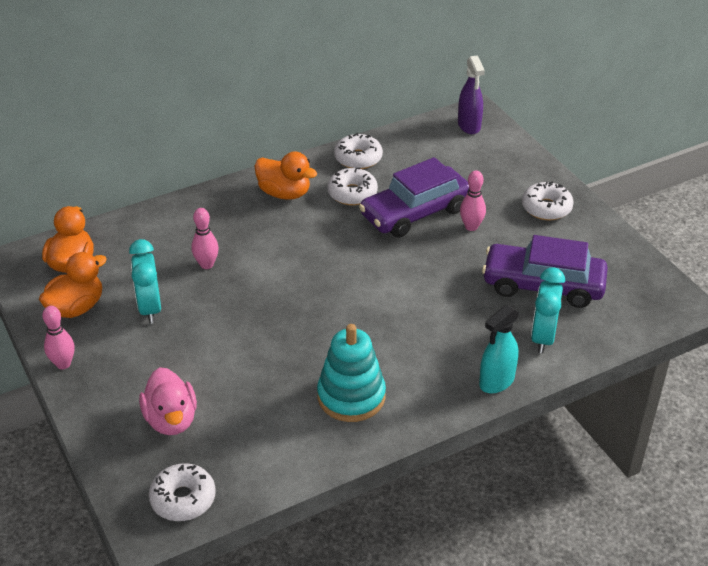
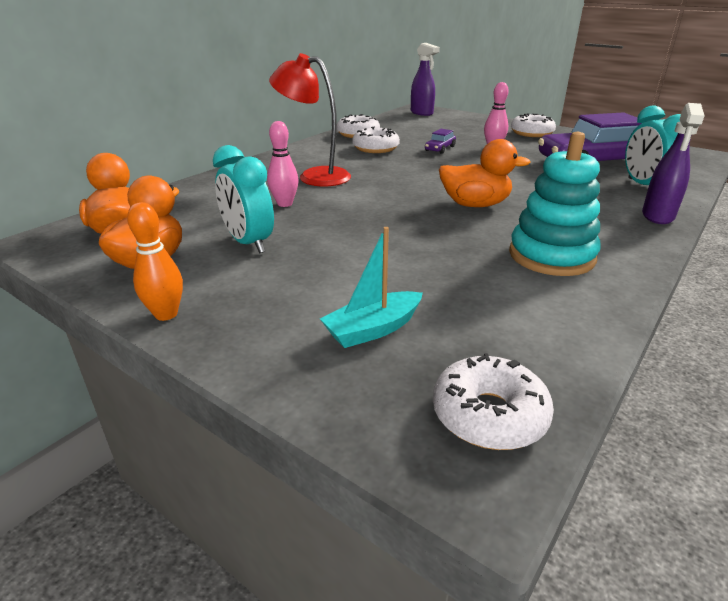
camera: 25 degrees left, 10 degrees down
(63, 364) = (166, 314): pink bowling pin -> orange bowling pin
(171, 420) = (373, 329): pink duck -> turquoise boat
(259, 228) = (314, 176): none -> red lamp
(284, 193) = (316, 156): orange duck -> orange duck (475, 205)
(415, 212) = (440, 148): purple car -> purple car, size x0.41
(496, 381) = (657, 216): turquoise spray bottle -> purple spray bottle

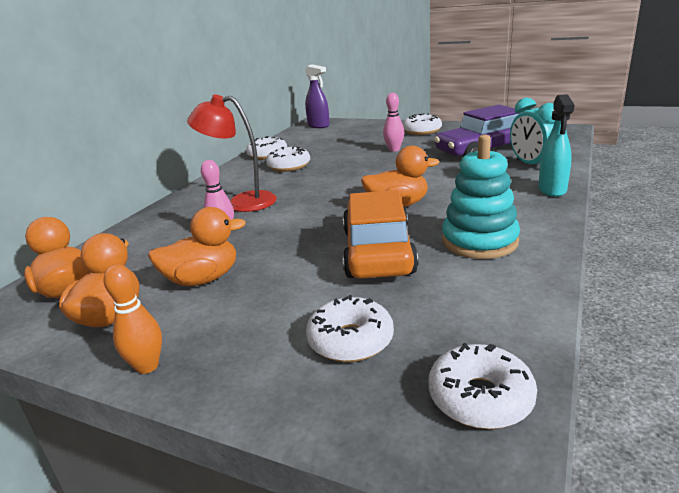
camera: 10 degrees left, 5 degrees down
(249, 243) = (203, 279): turquoise clock -> orange duck
(373, 329) = (350, 340): turquoise boat -> white donut
(436, 247) = (378, 251): none -> orange car
(440, 148) = (347, 157): purple car -> none
(657, 216) = (552, 190): purple spray bottle -> turquoise spray bottle

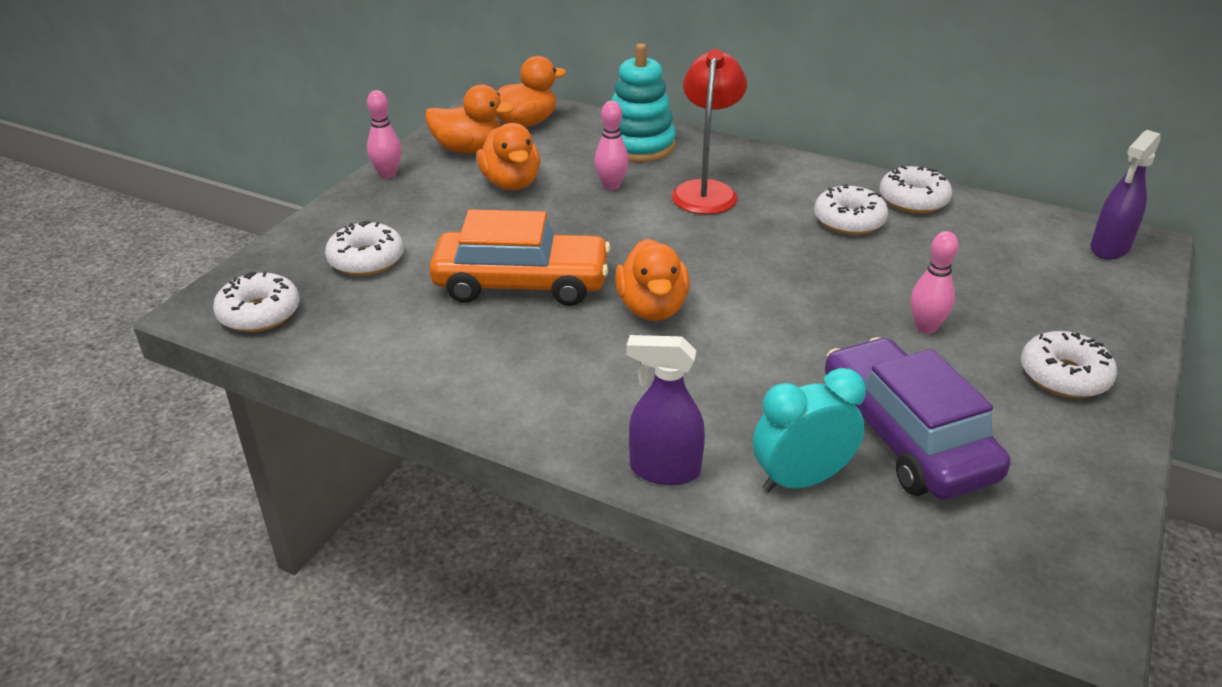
camera: 90 degrees right, 10 degrees up
(147, 366) = (388, 174): orange bowling pin -> pink bowling pin
(479, 241) = (513, 359): turquoise stacking toy -> turquoise stacking toy (639, 146)
(552, 190) = (664, 470): turquoise spray bottle -> purple spray bottle

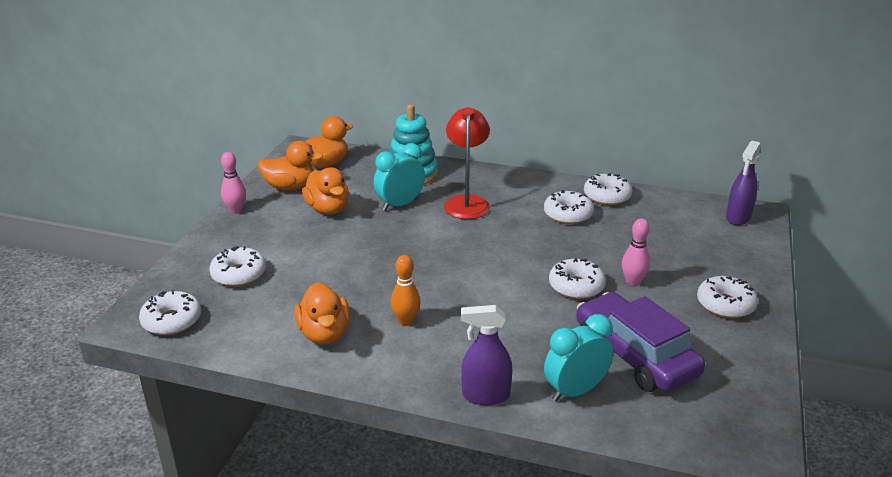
camera: 10 degrees left, 5 degrees down
(521, 283) = (355, 280): orange car -> none
(577, 348) = (406, 321): none -> orange bowling pin
(611, 186) = (400, 204): pink bowling pin -> turquoise clock
(652, 308) = (450, 288): orange duck -> orange duck (324, 334)
(838, 325) = (576, 286): none -> white donut

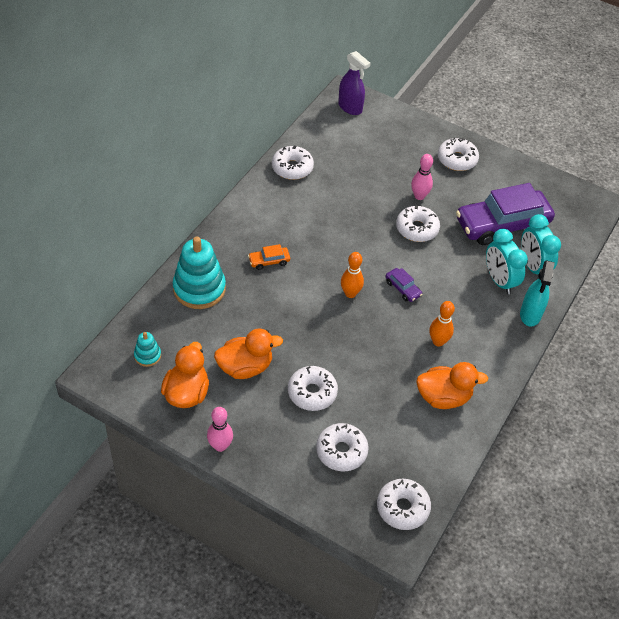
camera: 80 degrees left, 20 degrees up
(326, 164) = (147, 355): orange duck -> turquoise stacking toy
(400, 204) = (256, 310): turquoise clock -> turquoise clock (499, 281)
(449, 254) = (350, 293): none -> orange bowling pin
(466, 202) = (269, 261): red lamp -> orange car
(474, 287) = (403, 288): none -> purple car
(485, 395) = (530, 314): purple spray bottle -> turquoise spray bottle
(568, 214) = (313, 201): white donut -> white donut (312, 392)

